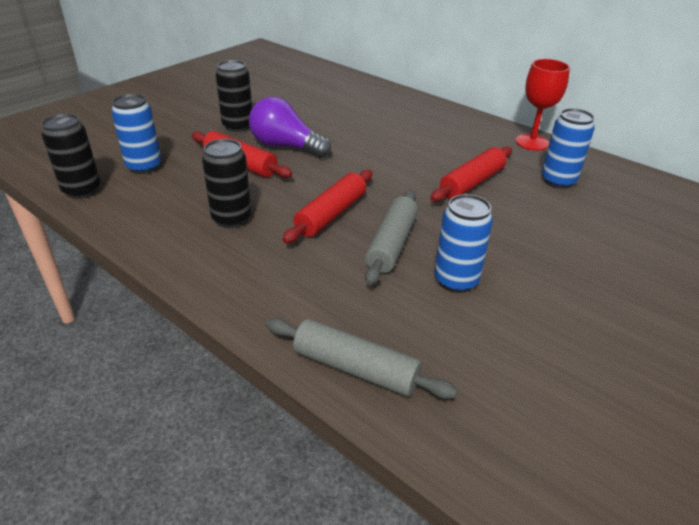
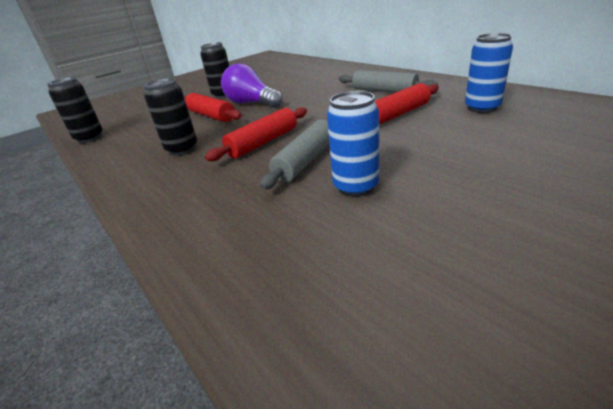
camera: 15 degrees right, 5 degrees down
(144, 167) = (142, 122): blue can -> none
(355, 368) = (219, 265): grey rolling pin -> grey rolling pin (384, 91)
(532, 142) = (461, 85): red goblet -> none

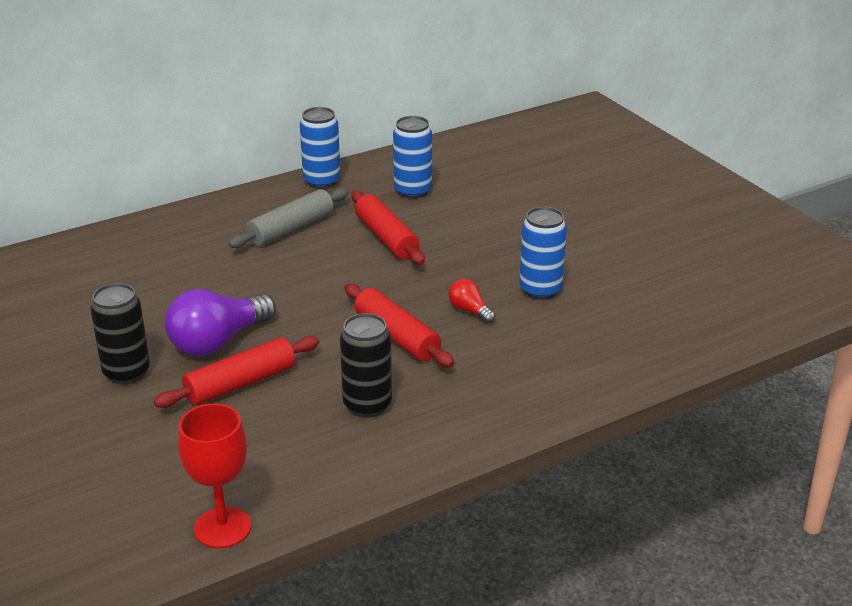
camera: 85 degrees left, 0 degrees up
(89, 138) = (222, 528): black can -> red goblet
(306, 161) = (469, 310): grey rolling pin -> red light bulb
(457, 84) = (322, 181): none -> blue can

